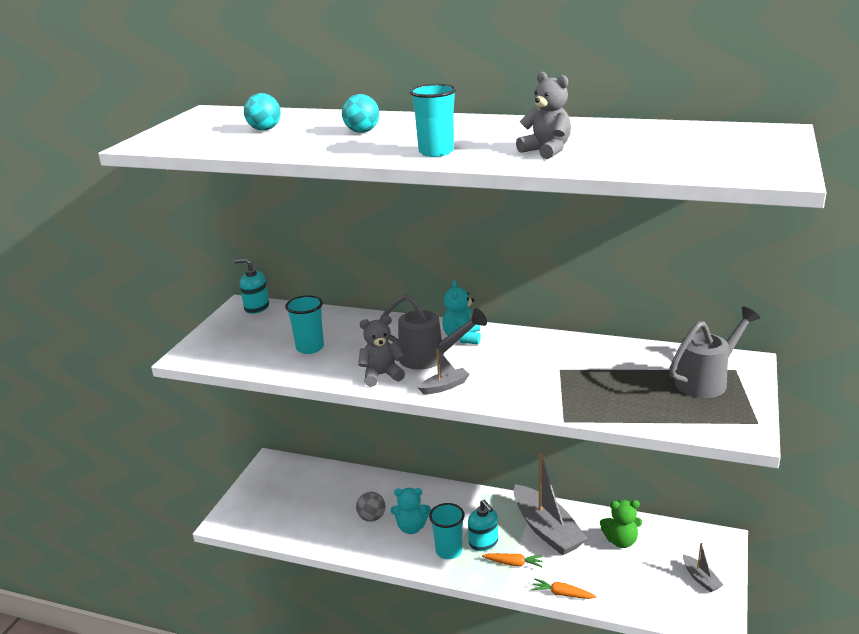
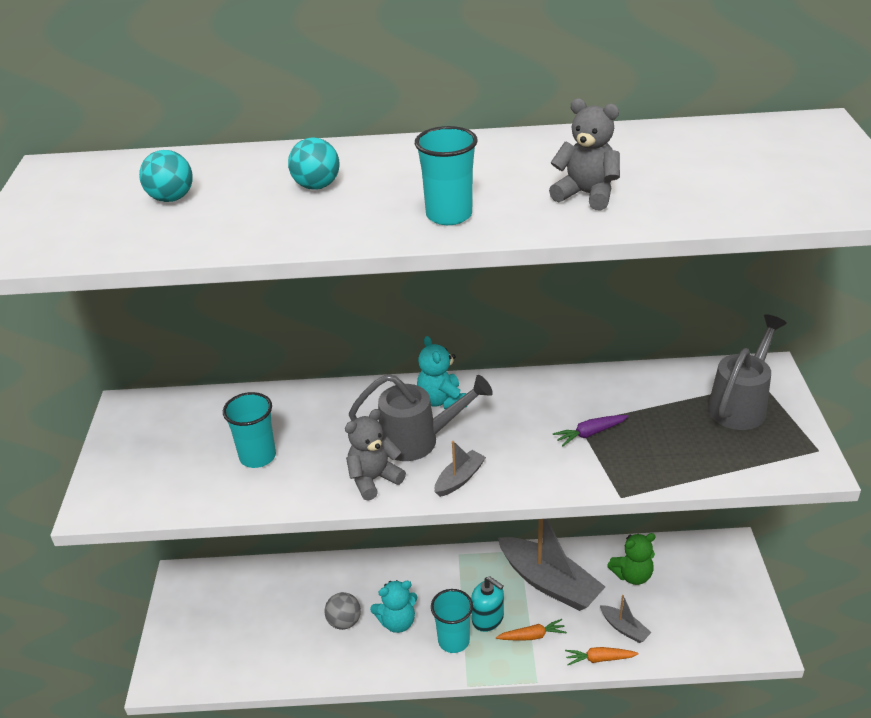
camera: 20 degrees left, 10 degrees up
(256, 307) = (148, 406): turquoise soap dispenser -> none
(565, 377) = (590, 433): none -> purple carrot
(701, 578) = (729, 598): grey boat -> grey boat (624, 628)

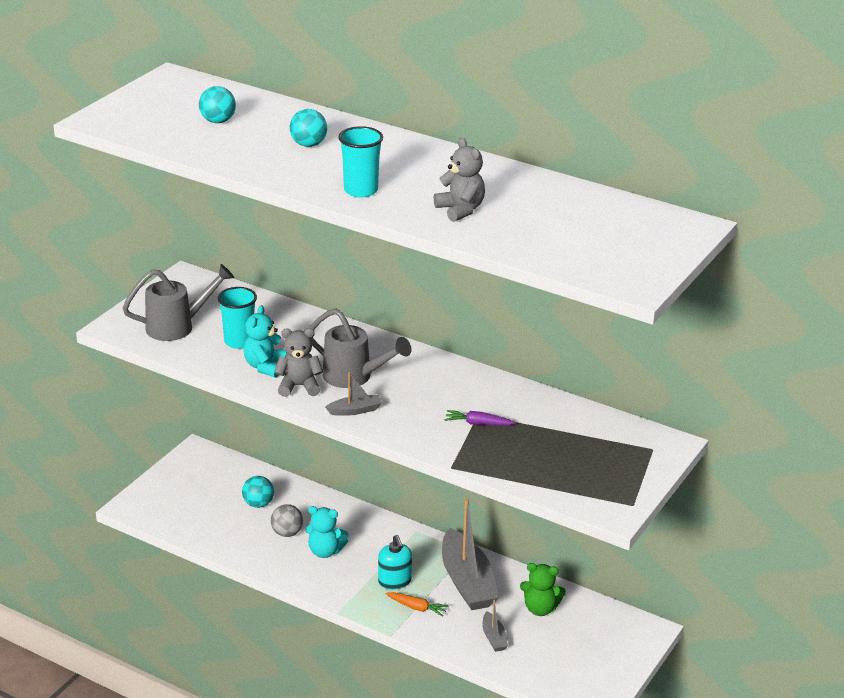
camera: 30 degrees right, 5 degrees down
(289, 604) = (258, 504): none -> turquoise ball
(442, 400) = (398, 360): turquoise teddy bear -> turquoise teddy bear (265, 366)
(453, 641) = (355, 582): turquoise cup -> none
(599, 659) = (453, 646): orange carrot -> none
(740, 405) = (615, 455): grey watering can -> grey watering can (177, 326)

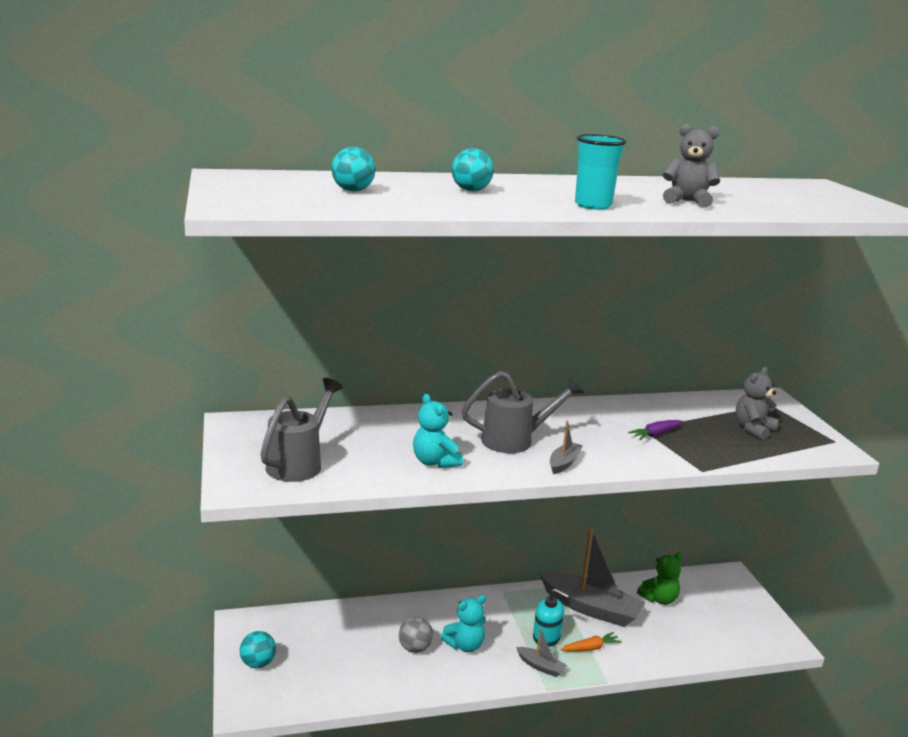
camera: 45 degrees left, 10 degrees down
(239, 342) = (377, 452): turquoise cup -> none
(258, 504) = (357, 638): turquoise ball -> turquoise ball (258, 663)
(299, 386) = (490, 465): grey teddy bear -> grey teddy bear (753, 429)
(494, 638) = (667, 637): grey boat -> grey boat (541, 666)

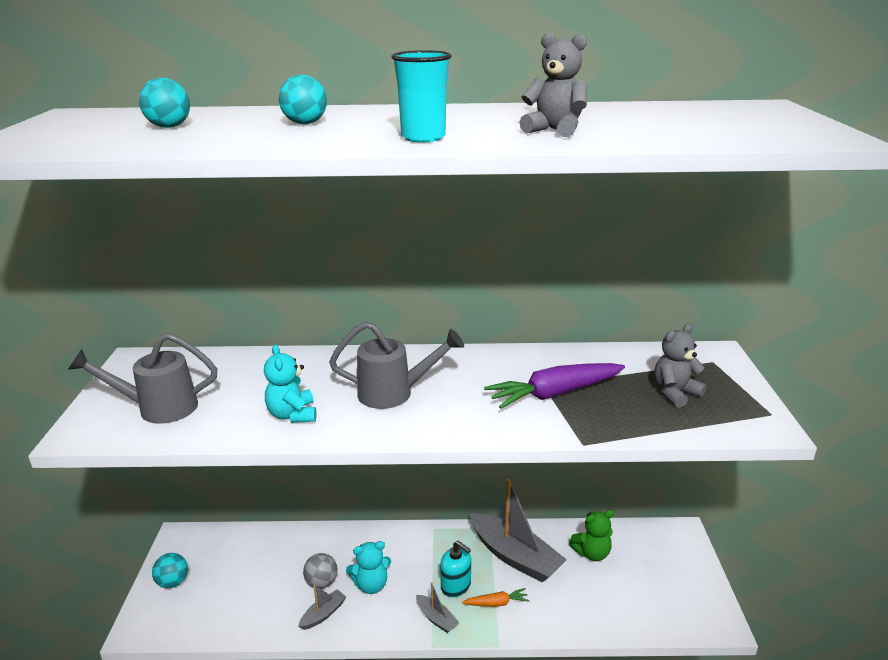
camera: 15 degrees right, 5 degrees up
(299, 463) = (158, 408): grey watering can -> grey watering can turned 135 degrees counterclockwise
(564, 463) = (429, 424): grey boat -> grey boat (323, 614)
(655, 434) = (555, 394): purple carrot -> purple carrot, size x1.98

